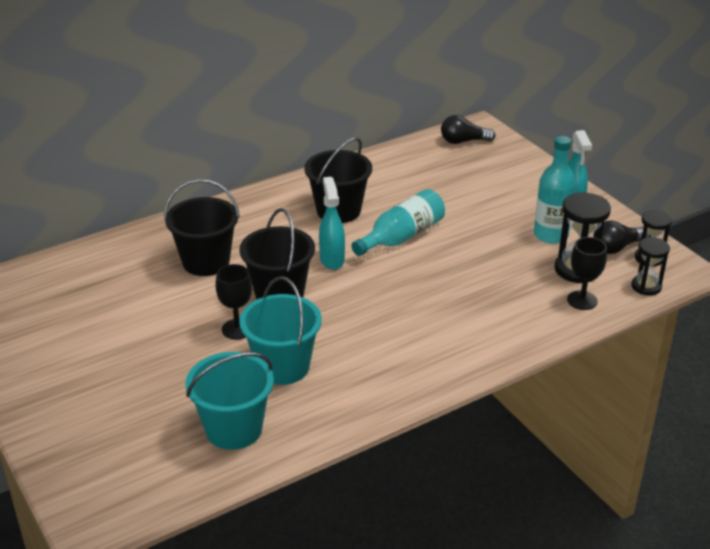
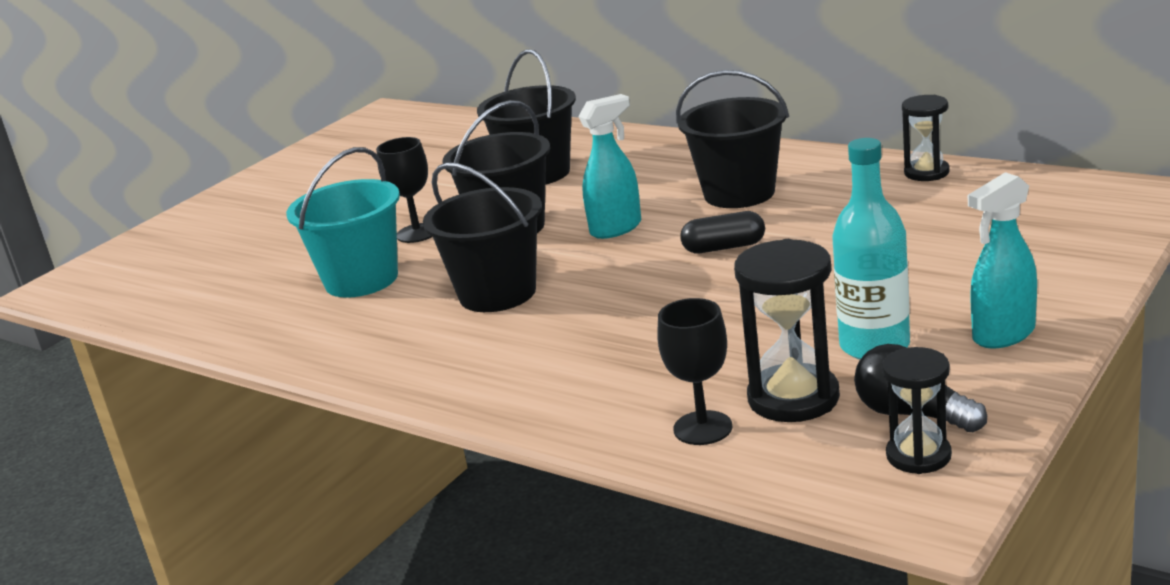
camera: 70 degrees right, 10 degrees down
(234, 429) = (230, 295): turquoise bucket -> none
(368, 320) = (497, 293): none -> black bucket
(401, 236) = (724, 247): turquoise bottle -> black capsule
(463, 141) = (1068, 198): black light bulb -> none
(646, 286) = (815, 478): black hourglass -> black hourglass (926, 173)

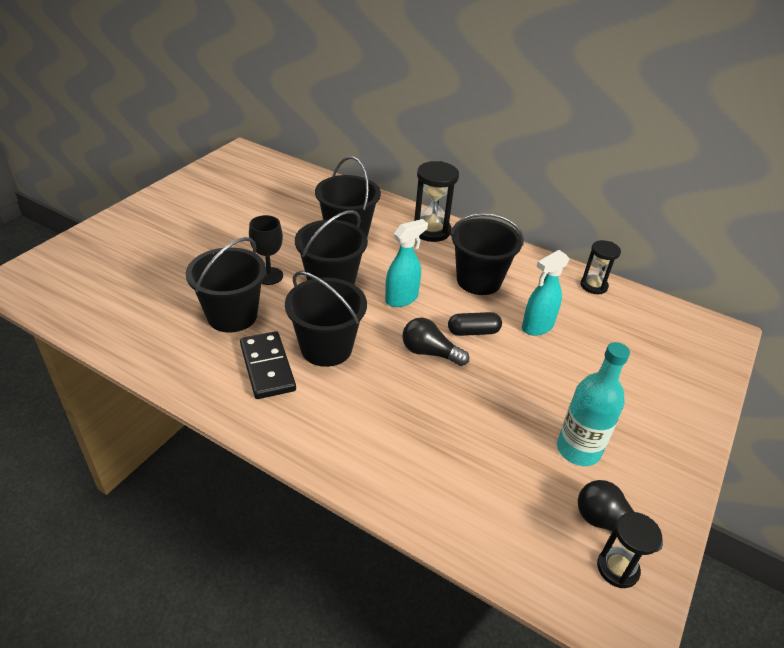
camera: 10 degrees left, 15 degrees up
(361, 280) = (232, 315): turquoise bucket -> black bucket
(409, 323) = (267, 367): none -> black domino
(654, 278) = (429, 353): none -> black light bulb
(703, 428) = (473, 515): black goblet -> none
(793, 398) = (531, 494): black hourglass -> black hourglass (431, 231)
(1003, 335) = (657, 453): turquoise spray bottle -> turquoise spray bottle (537, 327)

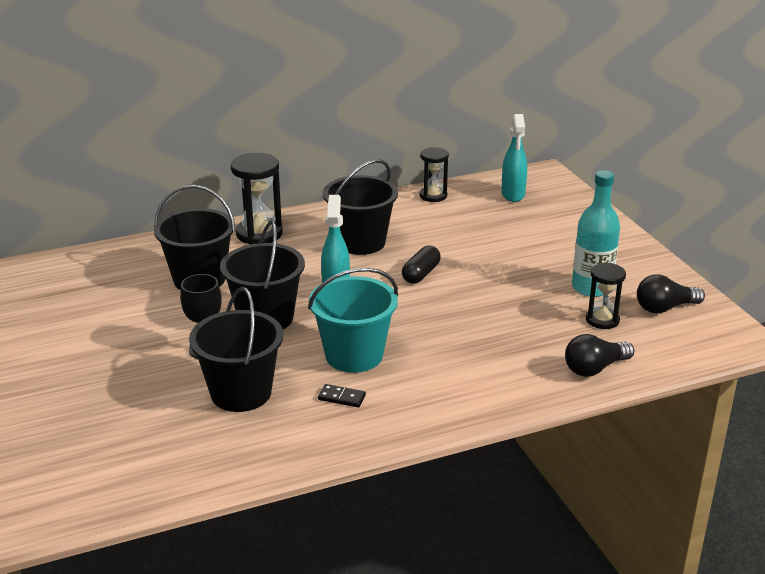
camera: 50 degrees left, 10 degrees down
(267, 367) = (341, 398): black domino -> black domino, size x0.48
(326, 348) = (354, 355): black bucket -> turquoise bucket
(429, 353) = (421, 305): black light bulb -> black light bulb (595, 368)
(537, 327) = (449, 243): turquoise spray bottle -> turquoise spray bottle (513, 195)
(617, 568) = (701, 322): black hourglass -> black hourglass (602, 320)

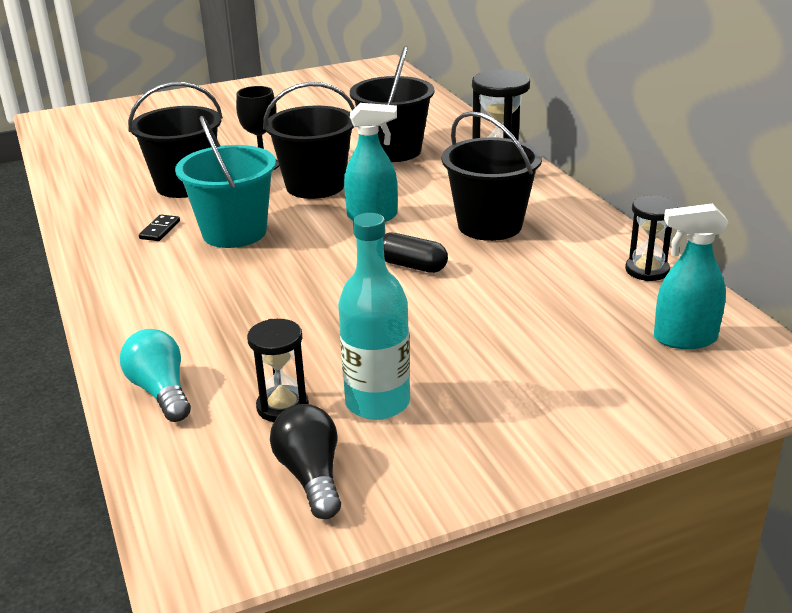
camera: 90 degrees right, 0 degrees up
(595, 368) = (161, 391): black light bulb -> turquoise light bulb

